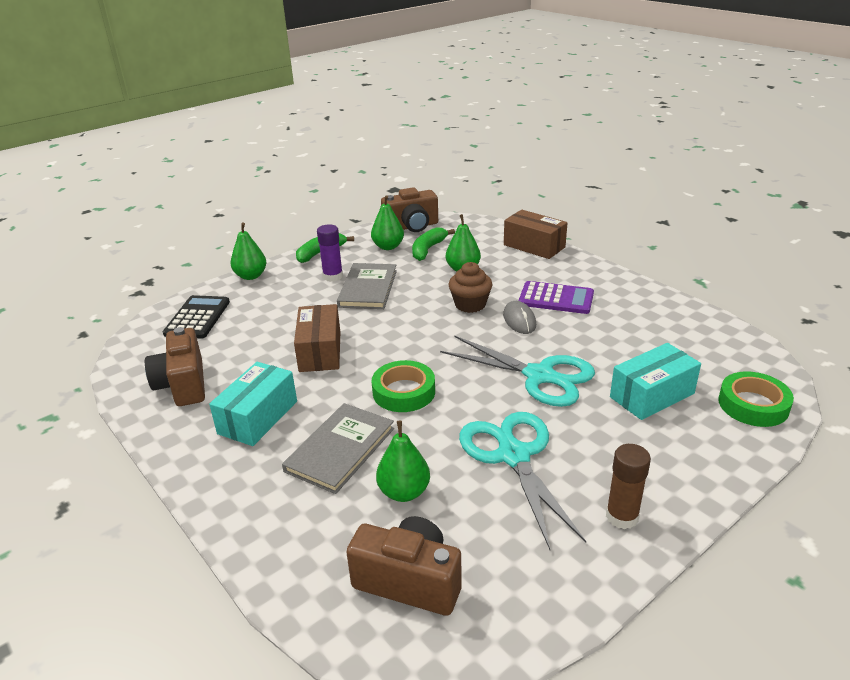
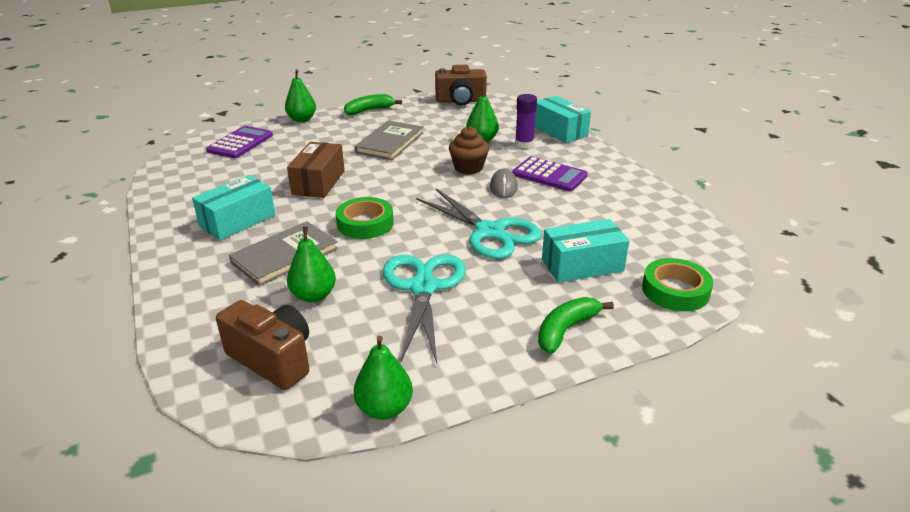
camera: 15 degrees right, 0 degrees up
(183, 384) = (198, 188): brown camera -> none
(197, 318) = (240, 143): black calculator -> purple calculator
(333, 276) = (367, 129): purple glue stick -> purple glue stick (524, 144)
(388, 247) = (429, 113): green pear -> green pear (384, 408)
(428, 249) = (462, 120): green banana -> green banana (566, 330)
(534, 246) = (559, 131): brown box -> turquoise box
(622, 516) = (484, 352): brown glue stick -> none

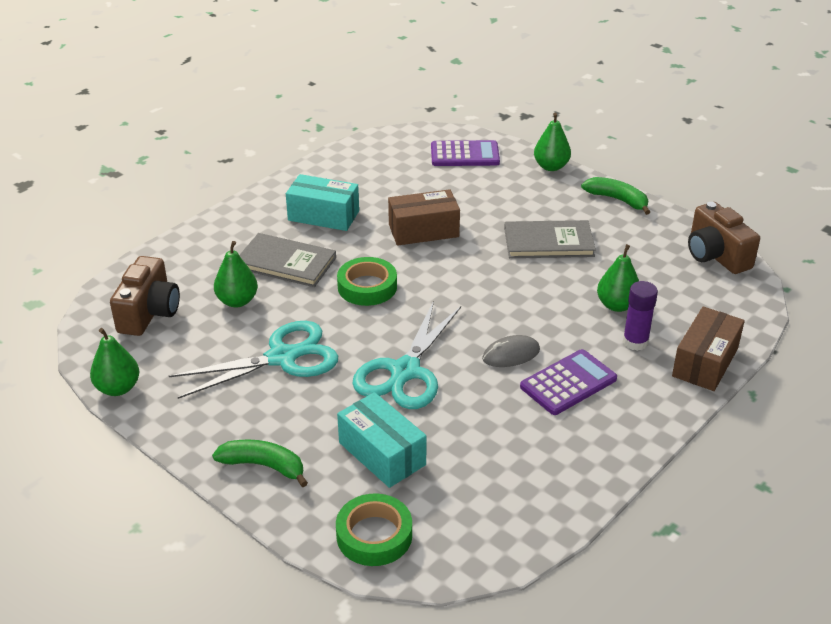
camera: 65 degrees right, 5 degrees up
(468, 168) = (535, 316): brown cupcake -> none
(549, 175) = (568, 383): purple calculator -> purple calculator turned 135 degrees counterclockwise
(559, 131) = (705, 362): turquoise box -> brown box

